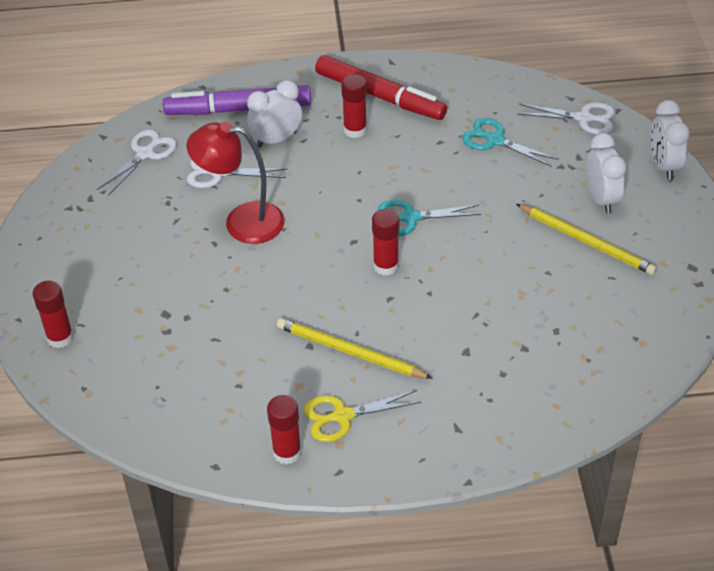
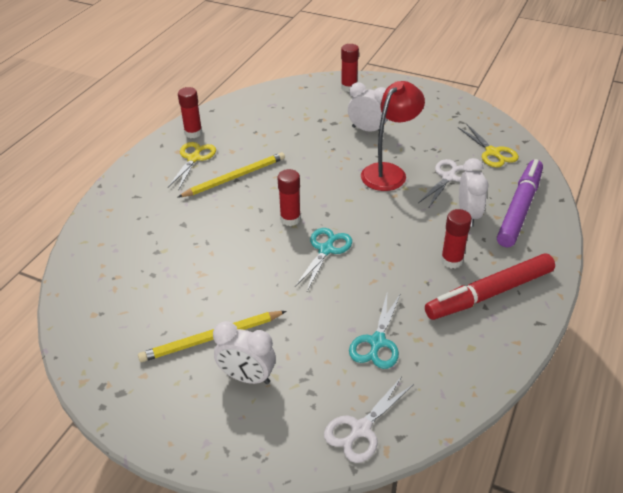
camera: 120 degrees right, 5 degrees down
(145, 154) = (492, 153): white scissors -> yellow scissors
(494, 140) = (377, 342): turquoise scissors -> turquoise scissors turned 135 degrees clockwise
(663, 165) = (246, 455): white clock -> white clock (367, 130)

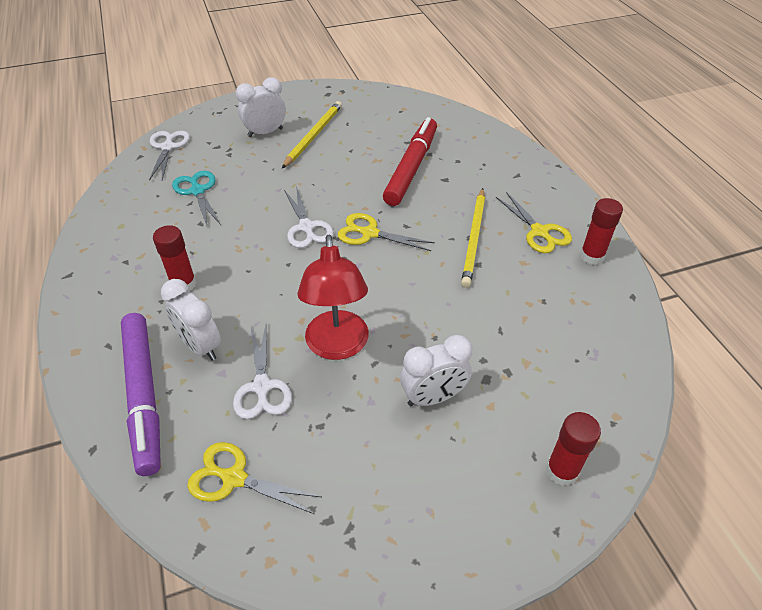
camera: 135 degrees right, 5 degrees up
(290, 219) = (369, 233): red glue stick -> yellow scissors
(326, 250) = (306, 227): turquoise scissors -> white scissors
(489, 293) = (127, 274): red marker -> red marker (411, 168)

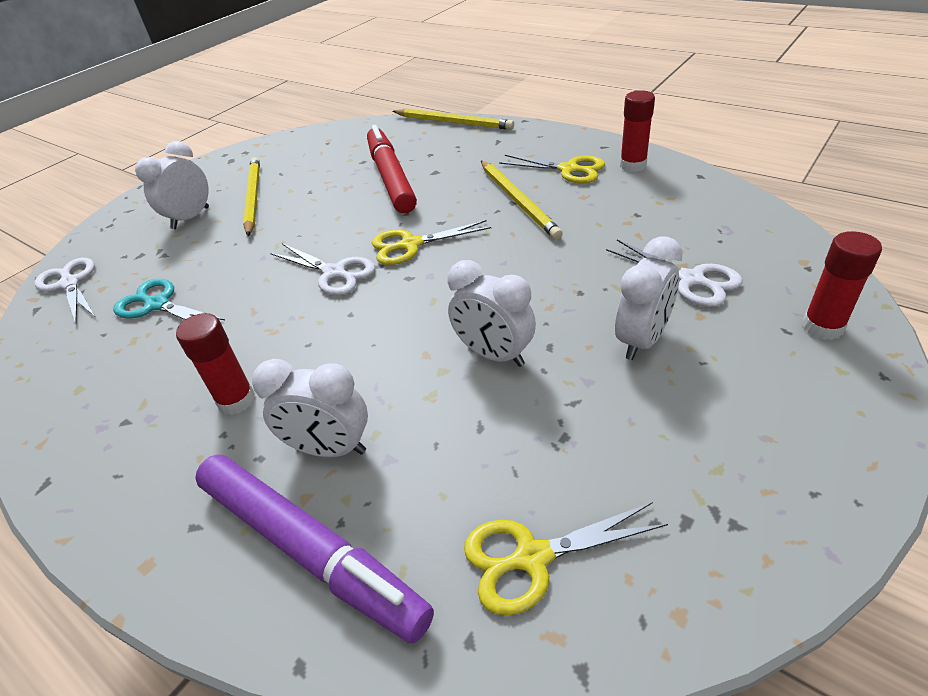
camera: 30 degrees left, 5 degrees down
(262, 387) = (455, 442): white scissors -> white scissors (691, 280)
(337, 346) = (494, 355): red lamp -> white clock
(504, 139) = (453, 122): none -> yellow pencil

